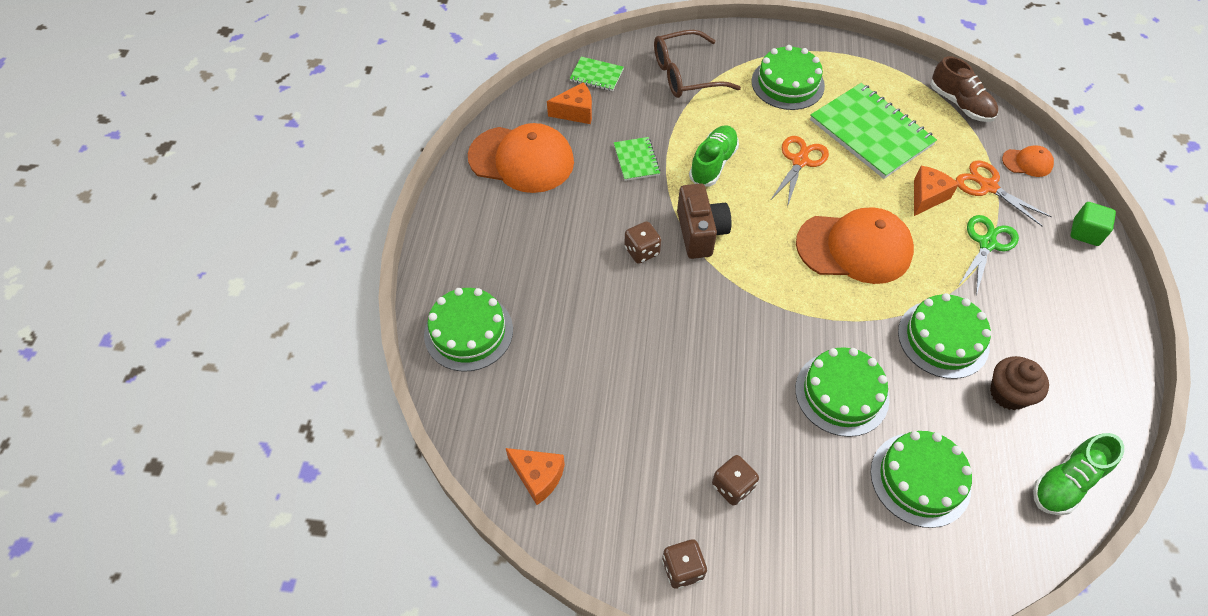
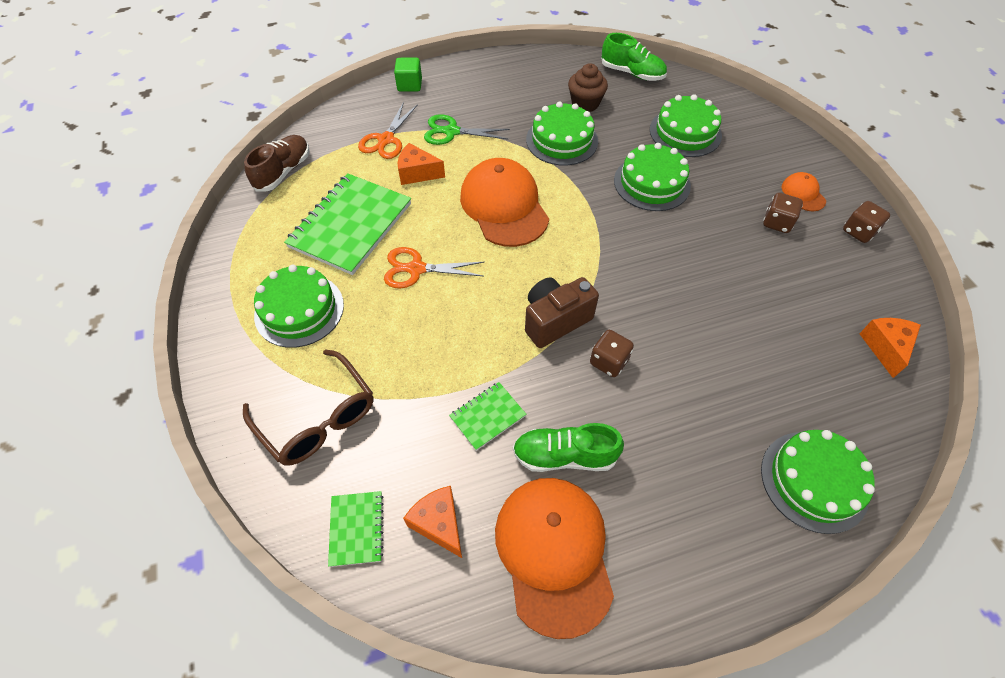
camera: 115 degrees left, 0 degrees up
(713, 163) = (456, 340): green shoe -> green shoe (564, 455)
(1027, 162) = (345, 122): orange cap -> orange cap (803, 194)

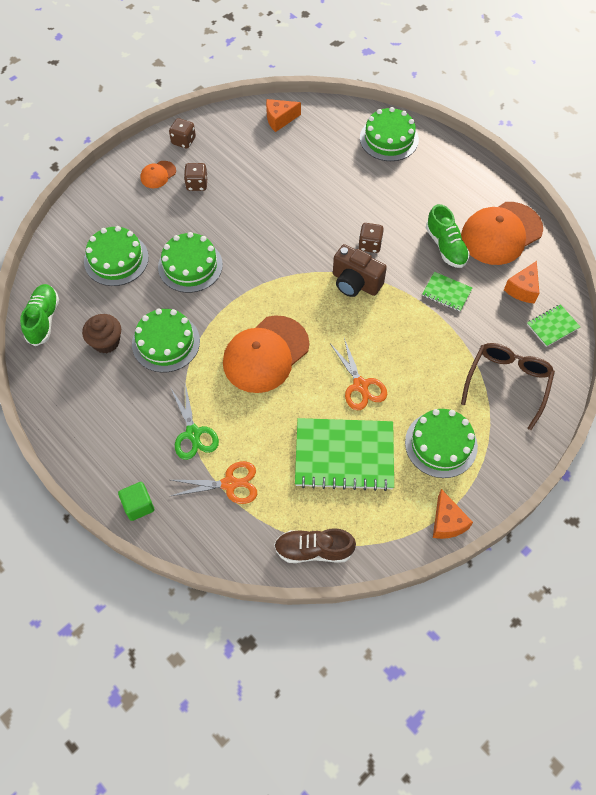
camera: 115 degrees left, 5 degrees up
(417, 173) = (260, 435): orange cheese -> orange cheese (447, 522)

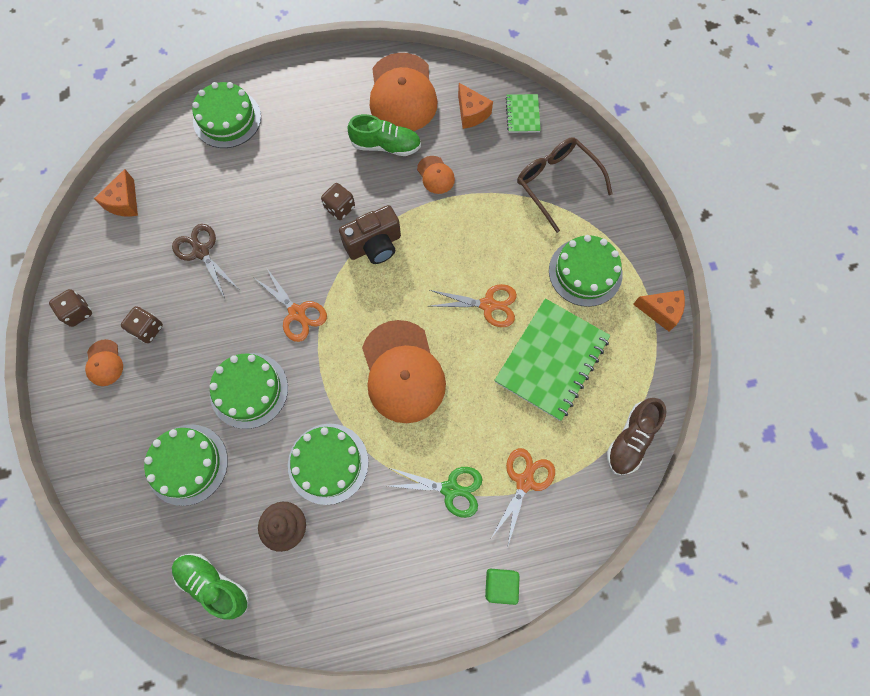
camera: 60 degrees left, 10 degrees up
(267, 263) = (297, 313): none -> orange scissors
(274, 182) = (201, 252): none -> brown scissors
(446, 292) = (435, 175): green notebook -> orange cap

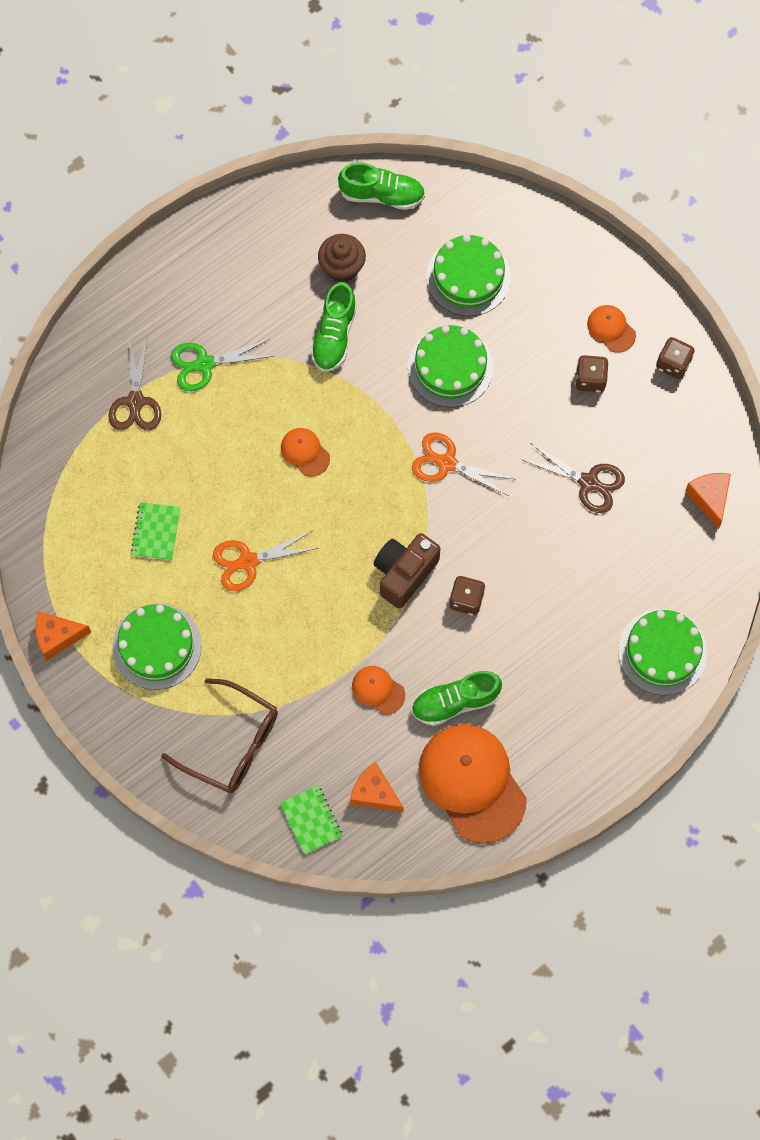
camera: 155 degrees right, 0 degrees up
(328, 463) = (334, 336): green cake -> green shoe
(402, 371) = (305, 452): orange cap -> orange cap, size x0.46
(500, 585) = (121, 304): green cube -> none
(524, 481) = (135, 401): orange scissors -> brown scissors
(551, 360) = (156, 532): green notebook -> green notebook, size x0.48
(630, 439) = (45, 486): brown shoe -> none

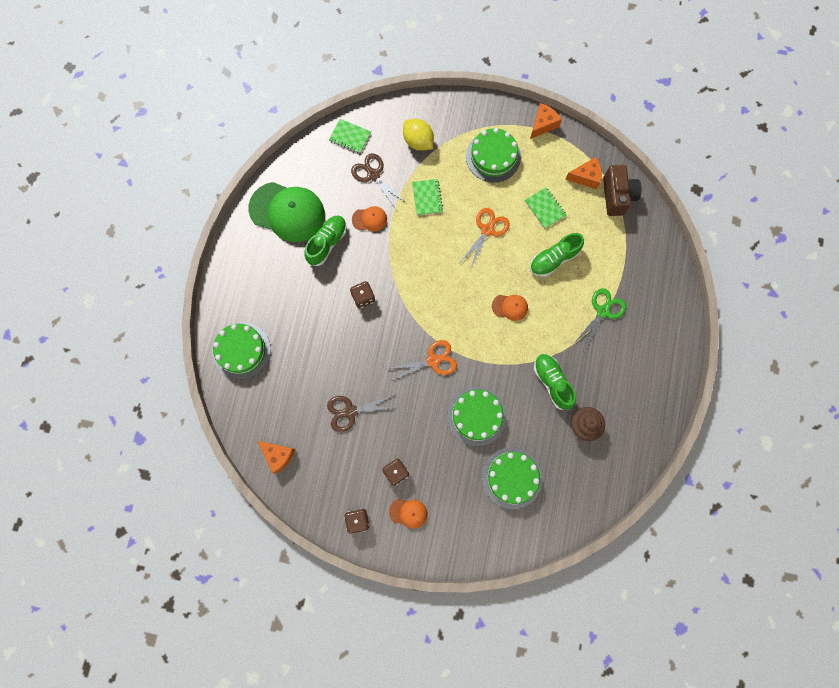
camera: 140 degrees right, 5 degrees up
(135, 401) = (617, 264): brown scissors -> brown scissors (373, 175)
(231, 742) = (418, 141): brown glasses -> yellow lemon
(284, 660) = (427, 198): none -> green notebook
(374, 793) = (330, 171): orange cheese -> orange cheese (586, 177)
(382, 195) = (601, 488): green shoe -> green shoe (554, 259)
(404, 573) = (406, 286): brown camera -> brown camera (617, 196)
(472, 783) = (287, 212): orange cap -> green cap

